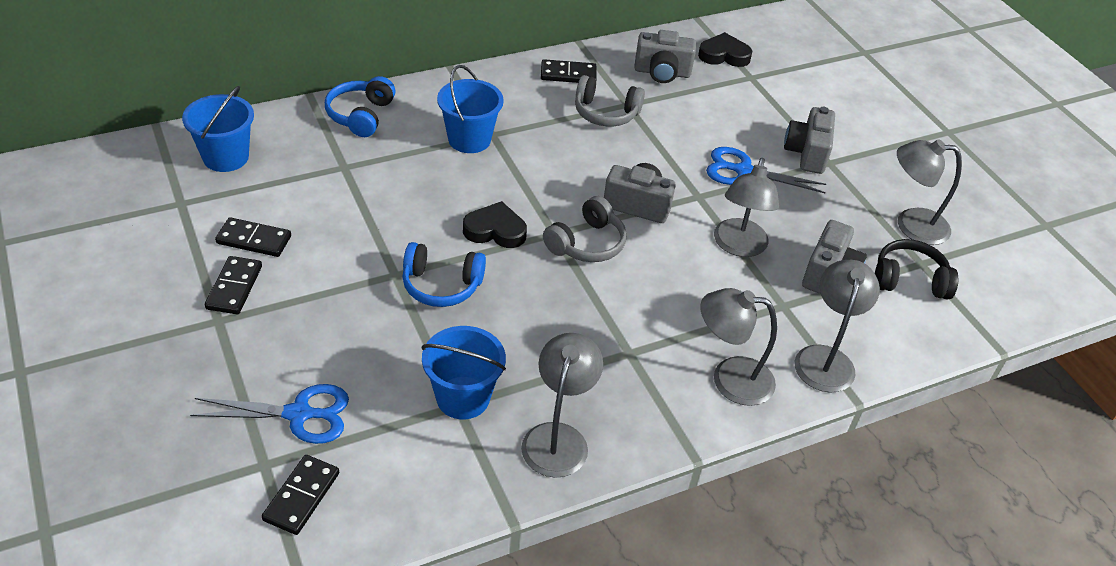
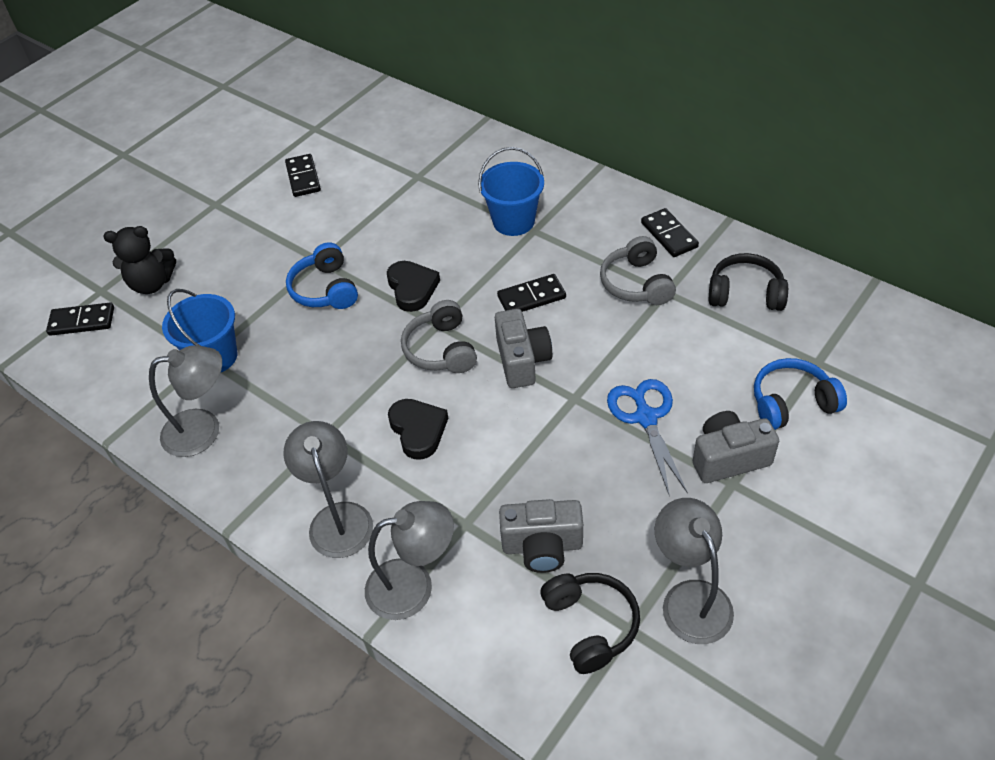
camera: 70 degrees right, 5 degrees up
(226, 157) = (378, 121): blue bucket -> none
(234, 287) = (250, 194): black domino -> black domino (531, 297)
(299, 414) = (152, 283): blue scissors -> black teddy bear
(361, 115) = (486, 153): blue headphones -> blue headphones (792, 403)
(586, 243) = (441, 349): grey headphones -> grey headphones turned 60 degrees clockwise
(662, 72) = (745, 294): grey camera -> black headphones
(724, 55) = (832, 326): black heart -> black heart (418, 430)
(738, 246) = (524, 457): grey lamp -> none

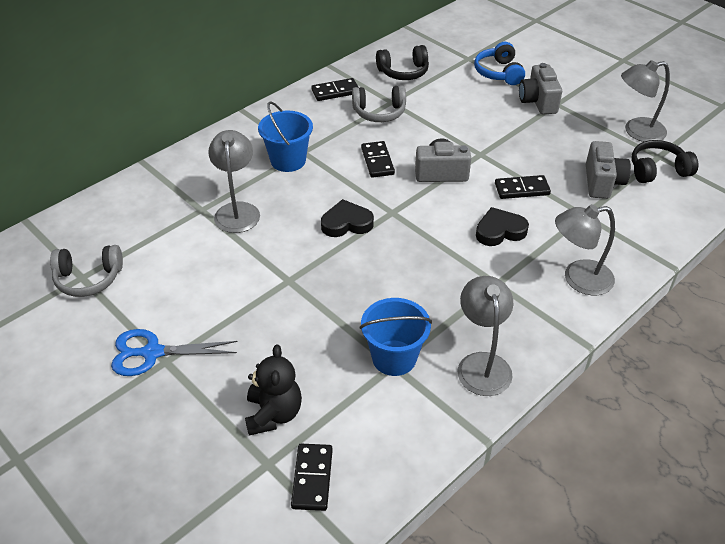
camera: 85 degrees left, 5 degrees down
(303, 177) = (160, 288): black domino -> black domino (522, 189)
(325, 289) = (329, 277): blue headphones -> none
(413, 585) = (634, 243): grey lamp -> grey lamp (237, 210)
(441, 349) = (420, 212): grey headphones -> grey headphones (88, 278)
(646, 417) = (502, 127): blue scissors -> blue scissors (152, 353)
(745, 294) = (403, 72): black headphones -> black headphones turned 120 degrees counterclockwise

